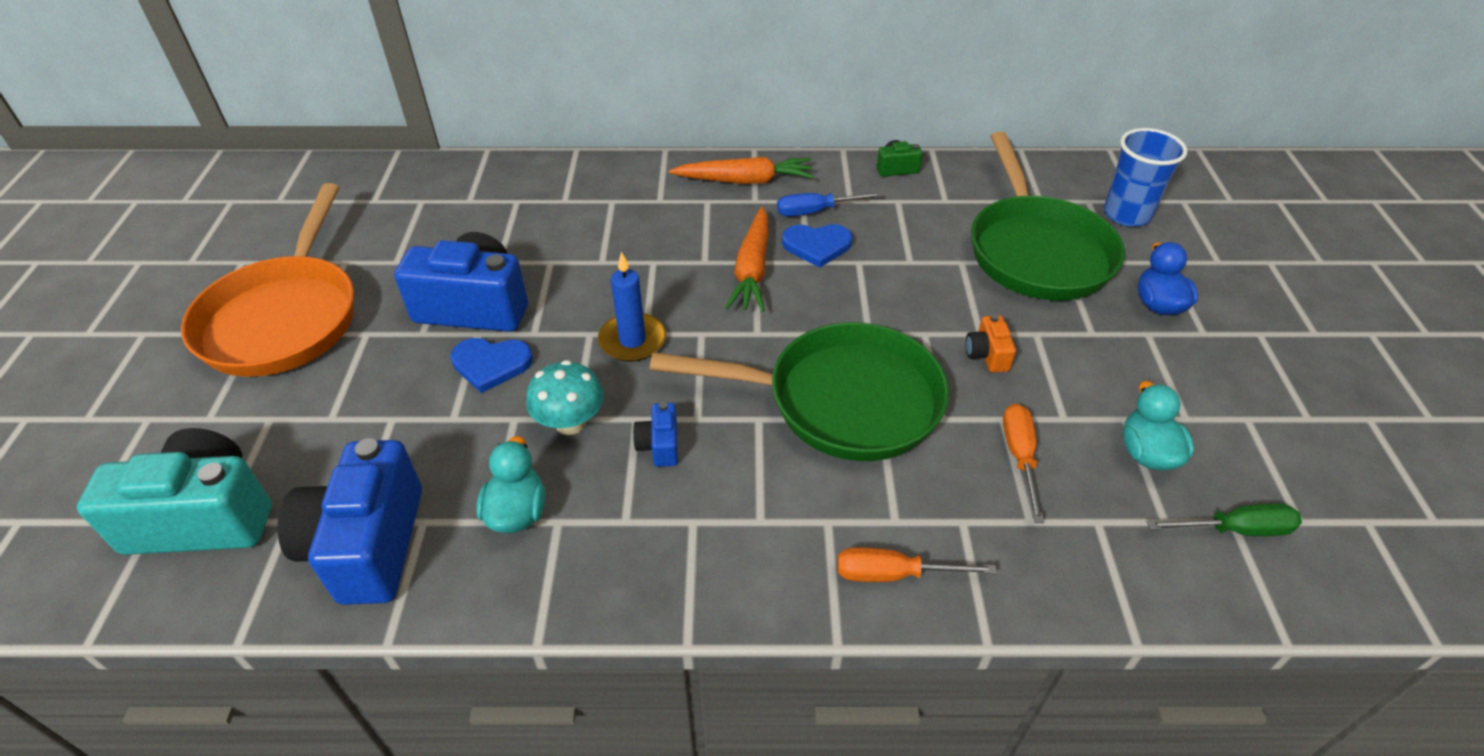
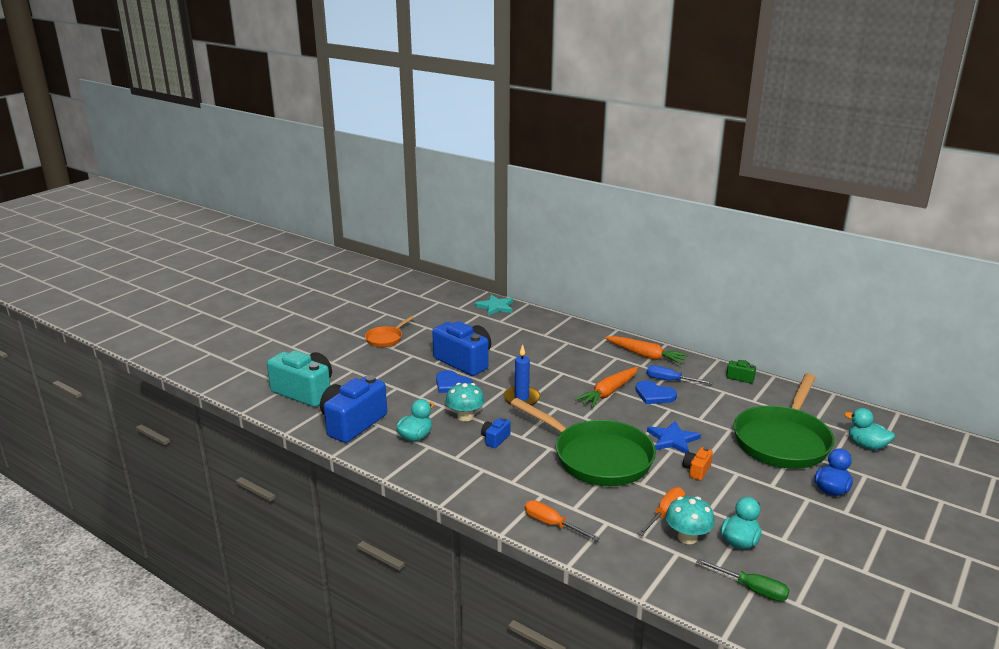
camera: 35 degrees right, 20 degrees down
(284, 318) = (386, 339): orange pan -> orange pan, size x0.47
(439, 175) = (495, 307): none -> turquoise star
(910, 315) = (672, 439): none -> blue star
(1084, 484) = (687, 537): none -> turquoise mushroom
(1126, 214) = (866, 445): blue cup -> turquoise duck

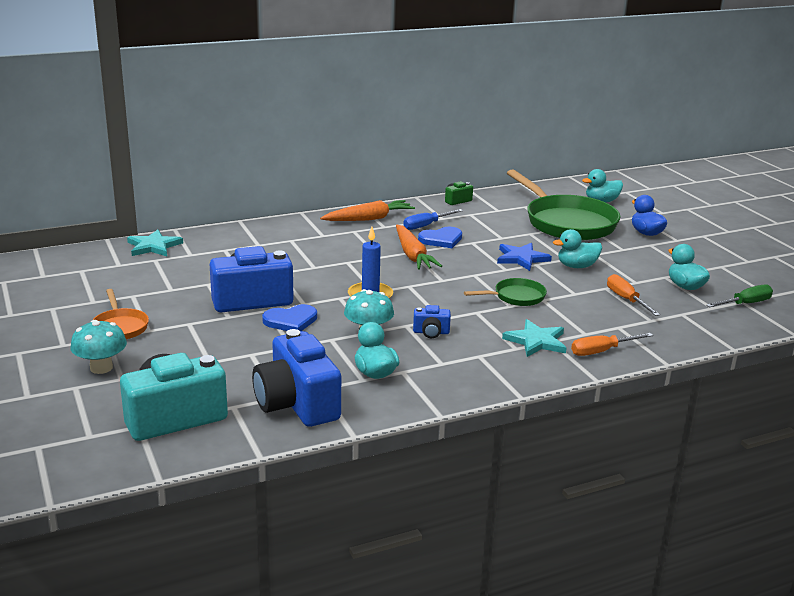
camera: 60 degrees left, 0 degrees up
(495, 439) = (431, 332): blue camera -> blue camera turned 60 degrees counterclockwise
(533, 488) = (536, 341): none -> turquoise star
(597, 457) = (516, 297): green pan -> green pan, size x0.47
(687, 537) = (665, 303): turquoise mushroom -> turquoise mushroom (101, 368)
(696, 470) = (576, 266): orange camera -> turquoise duck

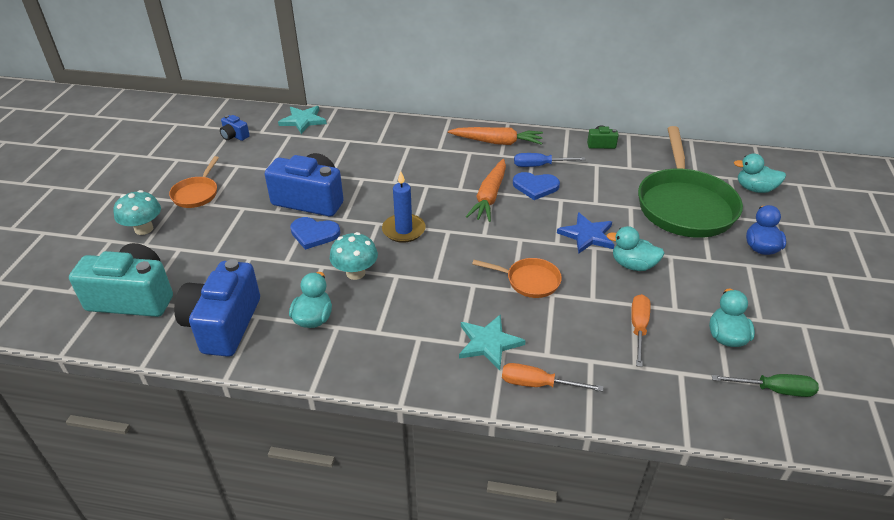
camera: 35 degrees right, 15 degrees up
(431, 332) = (407, 292): blue camera -> blue camera (234, 136)
(516, 297) = (529, 281): green pan -> orange pan

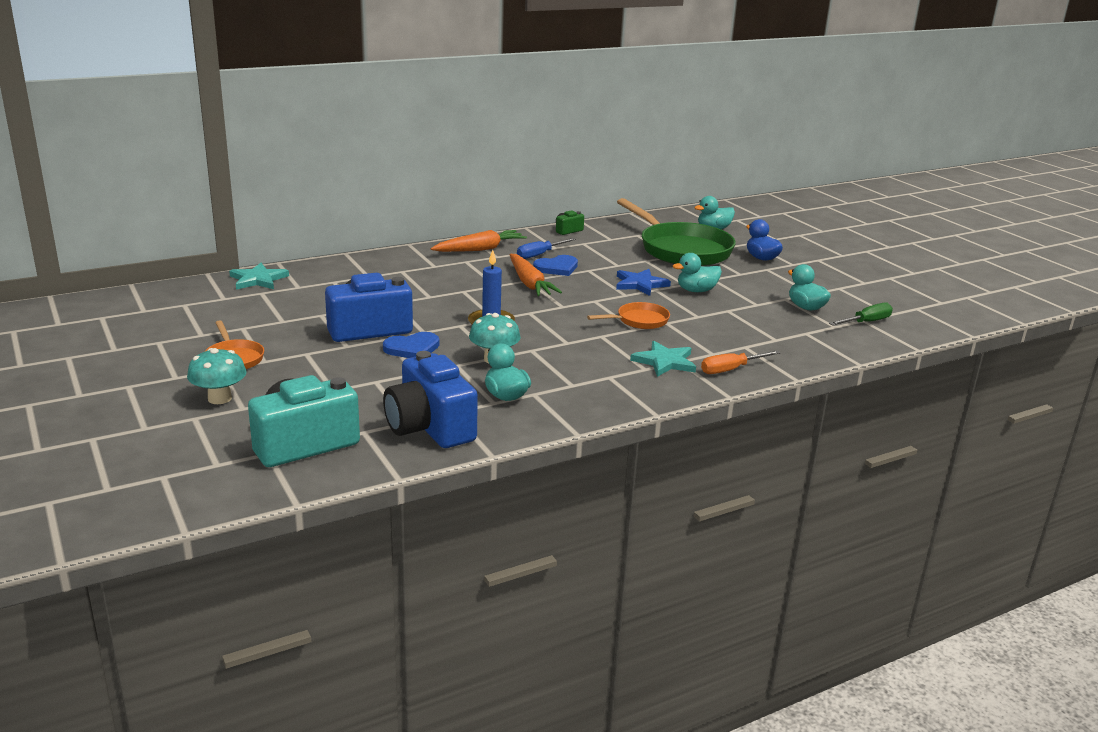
camera: 40 degrees left, 15 degrees down
(234, 136) = (197, 308): blue camera -> none
(638, 328) = (749, 321): orange screwdriver -> none

